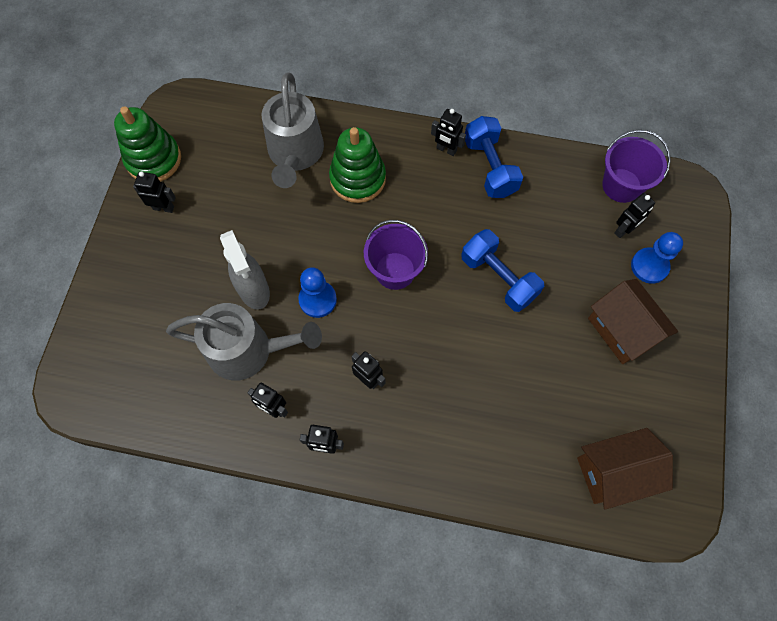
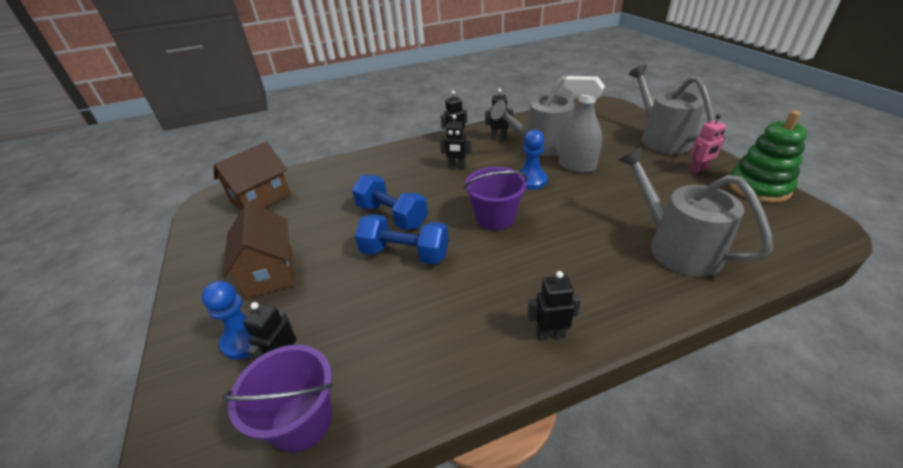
camera: 150 degrees right, 30 degrees down
(121, 273) = (660, 138): none -> grey watering can
(163, 207) = (698, 170): black robot -> pink robot
(357, 178) = (600, 258): green stacking toy -> none
(490, 167) = (485, 343): blue dumbbell -> blue dumbbell (392, 216)
(622, 330) = (269, 272): brown house -> brown house turned 45 degrees clockwise

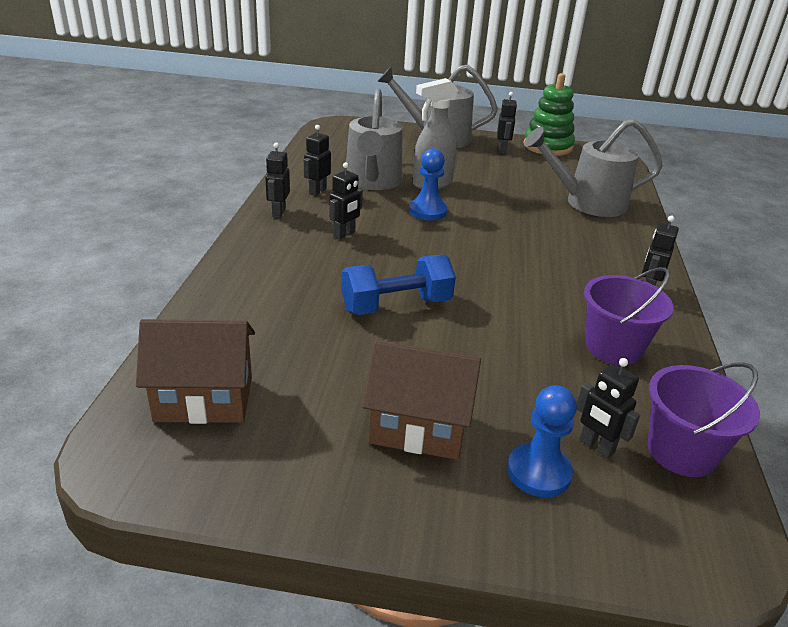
camera: 65 degrees left, 5 degrees down
(261, 198) = (204, 399): brown house -> brown house turned 75 degrees counterclockwise
(405, 254) = (478, 319): blue dumbbell -> none
(495, 218) = (470, 252): purple bucket -> purple bucket (613, 347)
(698, 170) = (502, 150): pink robot -> black robot

